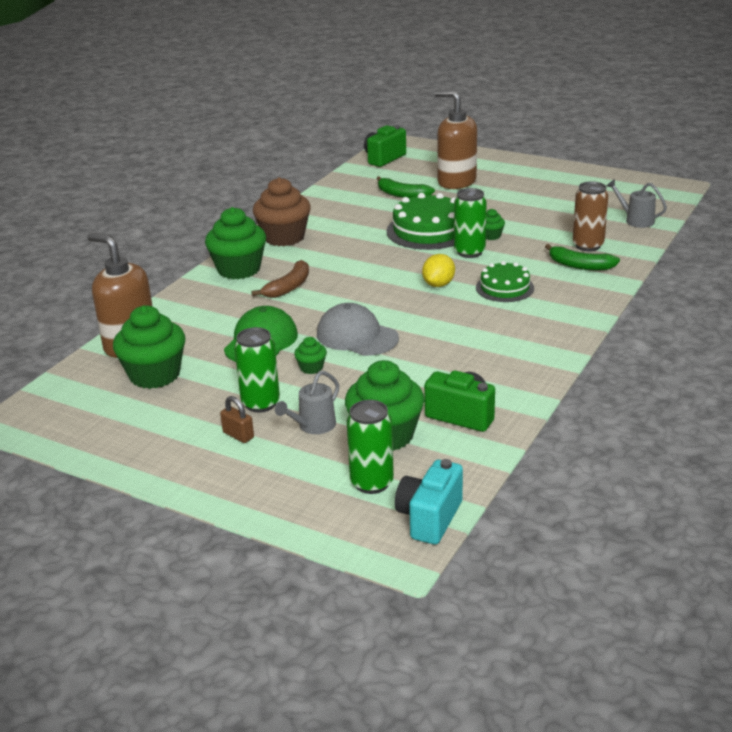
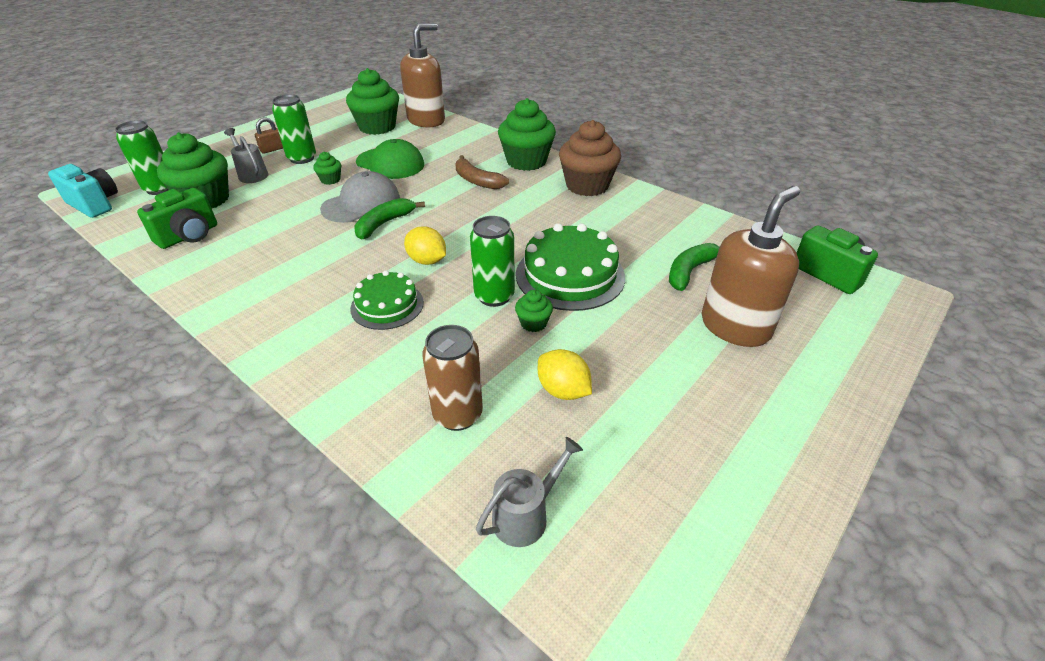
camera: 100 degrees right, 10 degrees up
(546, 221) = (563, 390): none -> yellow lemon
(579, 265) = (401, 387): green banana -> green banana (384, 224)

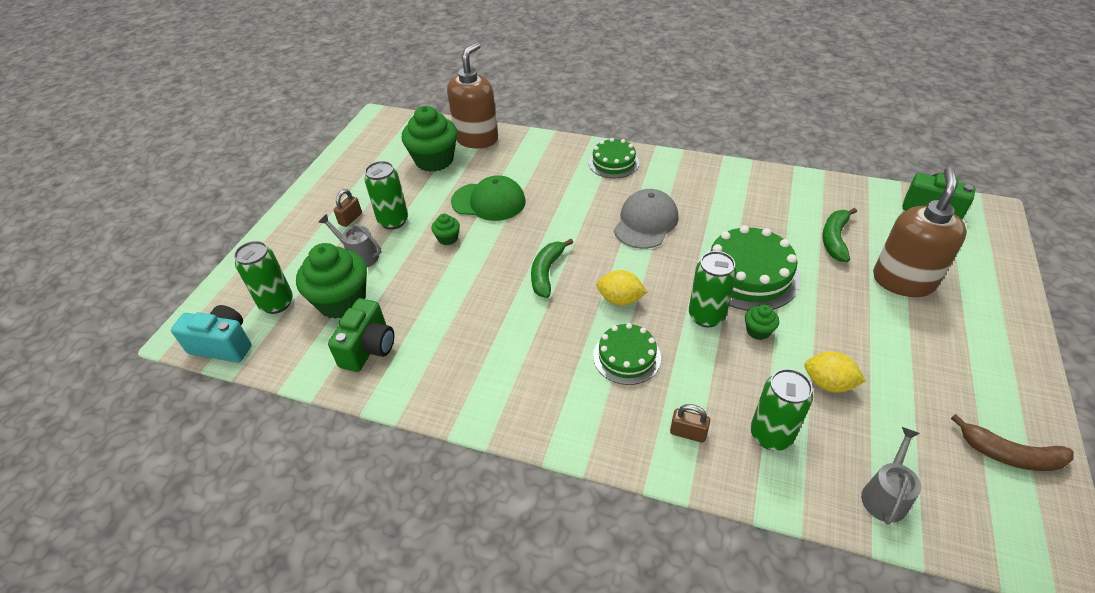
camera: 20 degrees left, 5 degrees up
(361, 203) = (504, 257): grey cap -> grey cap (646, 222)
(379, 384) = (688, 433): none -> brown padlock
(457, 415) = (771, 435): brown can -> green can
(477, 180) = (588, 198): brown banana -> brown banana (1009, 455)
(526, 161) = (613, 162): green cupcake -> green cake
(587, 186) = (688, 175): brown cupcake -> none

